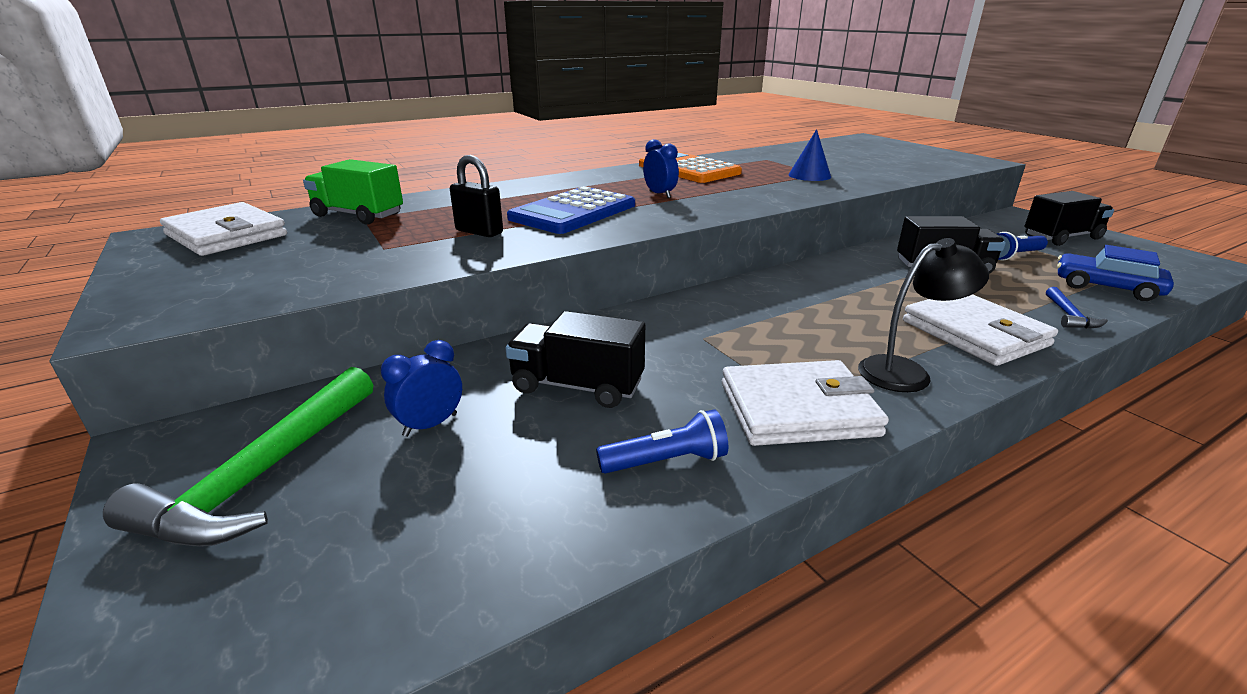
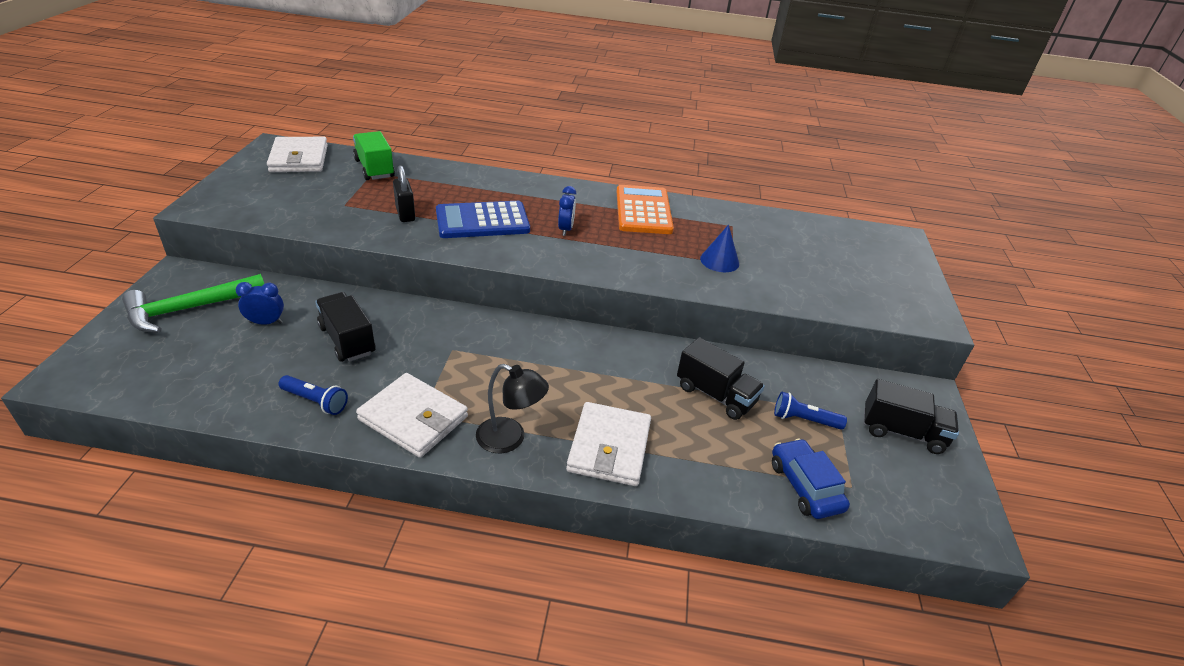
camera: 35 degrees right, 10 degrees up
(1069, 316) = (708, 482): blue hammer -> none

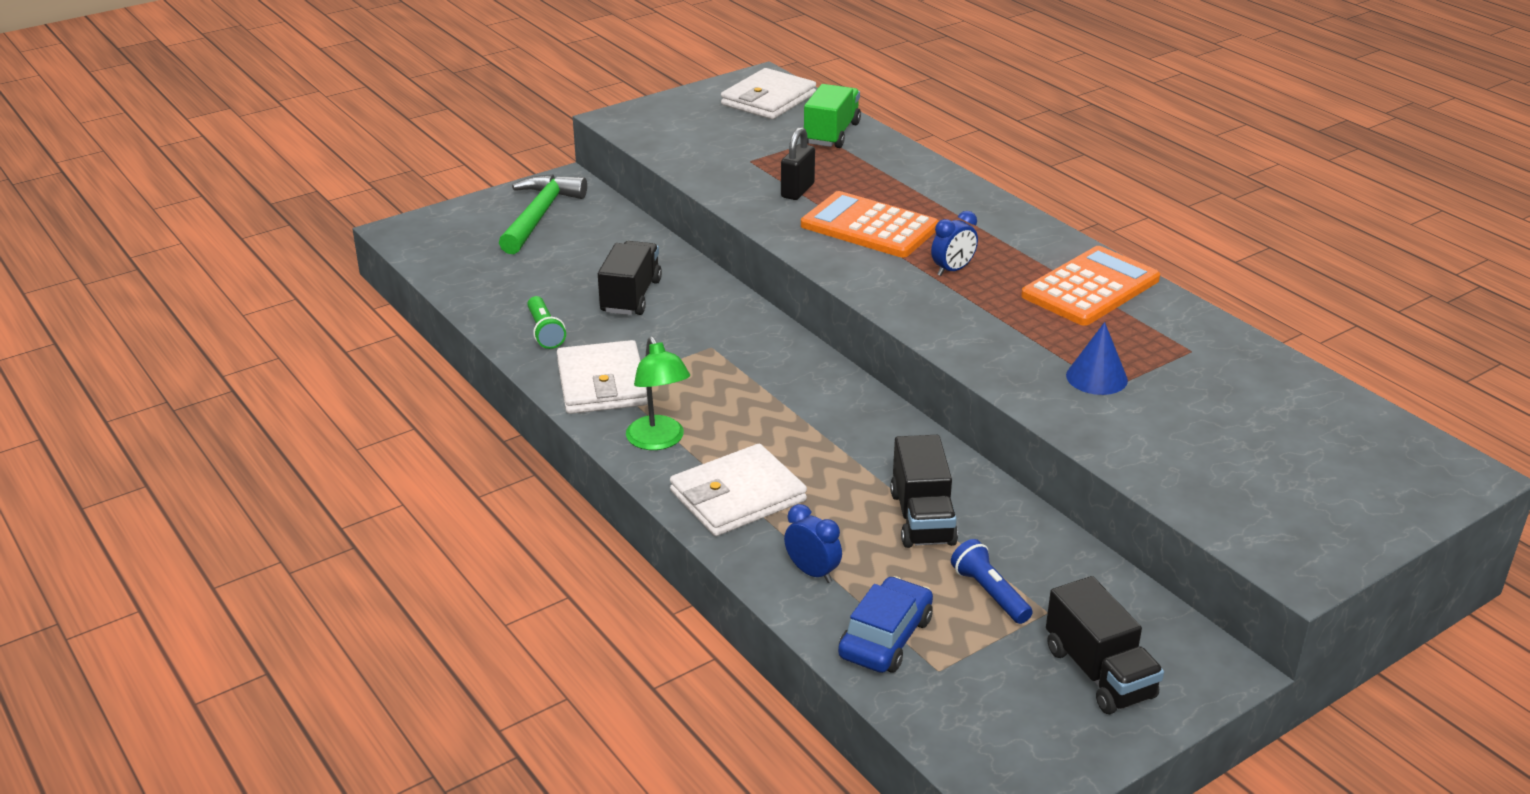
camera: 50 degrees right, 5 degrees down
(189, 309) = (539, 215): green hammer -> green hammer turned 90 degrees clockwise
(266, 322) = (584, 252): blue clock -> blue clock (812, 572)
(315, 401) = (545, 332): blue flashlight -> green flashlight
(482, 221) = (869, 226): blue calculator -> orange calculator
(510, 439) = (659, 441): black lamp -> green lamp

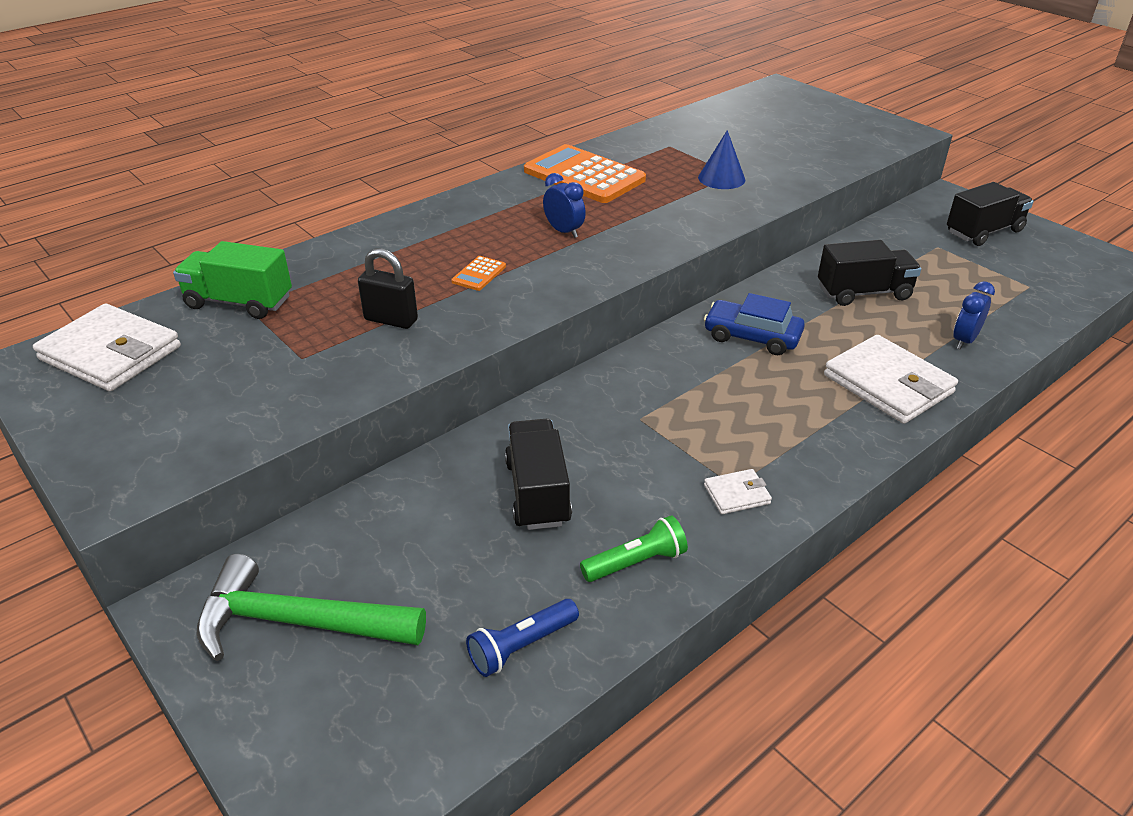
camera: 95 degrees left, 5 degrees up
(602, 383) = (737, 494): white wallet -> white wallet, size x0.47
(631, 296) = (537, 492): black truck -> black truck turned 75 degrees clockwise
(659, 441) = (827, 440): green lamp -> none
(869, 226) = (479, 274): orange calculator -> orange calculator, size x0.42
(885, 638) = (1013, 307): blue car -> blue car (752, 337)
(989, 593) = (933, 266): blue flashlight -> blue flashlight (521, 646)

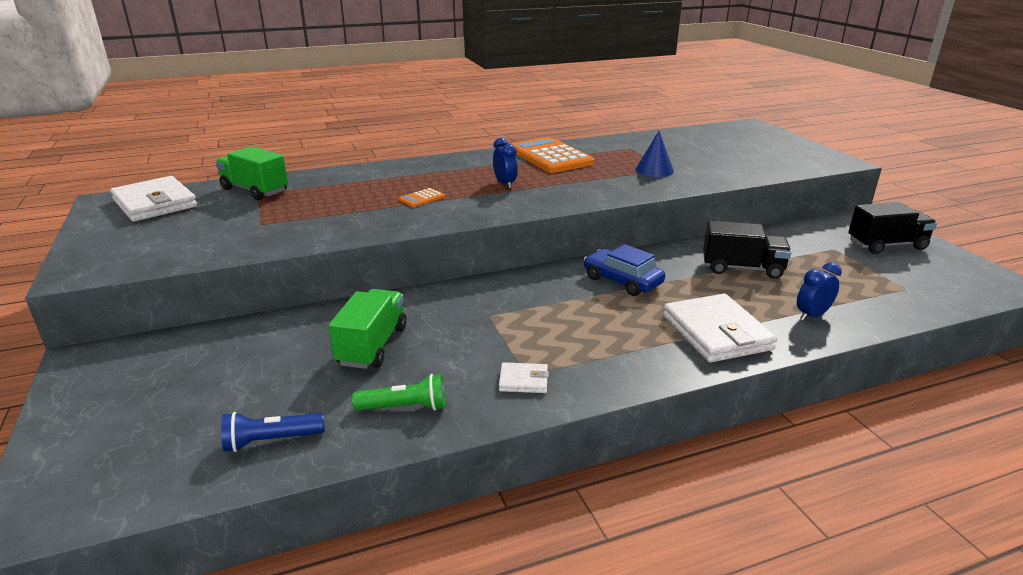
camera: 20 degrees right, 10 degrees down
(297, 622) = (142, 386): green hammer -> none
(391, 320) = (338, 213): black padlock -> none
(537, 492) = (372, 346): black truck -> green truck

